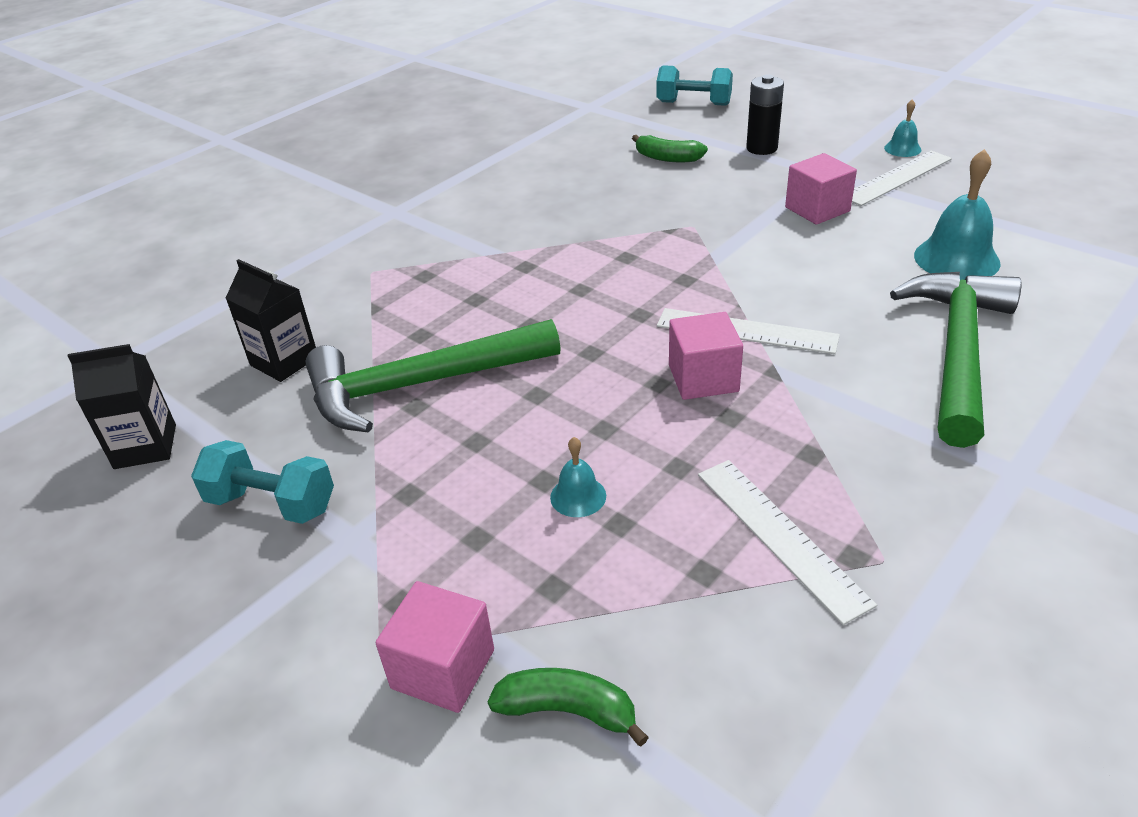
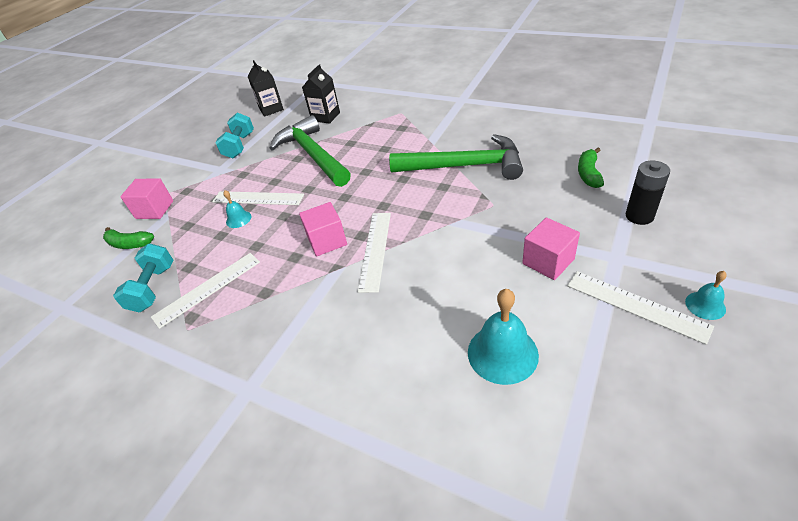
camera: 80 degrees right, 5 degrees up
(521, 467) = (258, 198): none -> white ruler
(567, 711) = (129, 244): green banana -> green banana turned 105 degrees clockwise
(693, 103) = (700, 165): turquoise dumbbell -> turquoise dumbbell (153, 288)
(957, 351) = (371, 356): green hammer -> green hammer (464, 166)

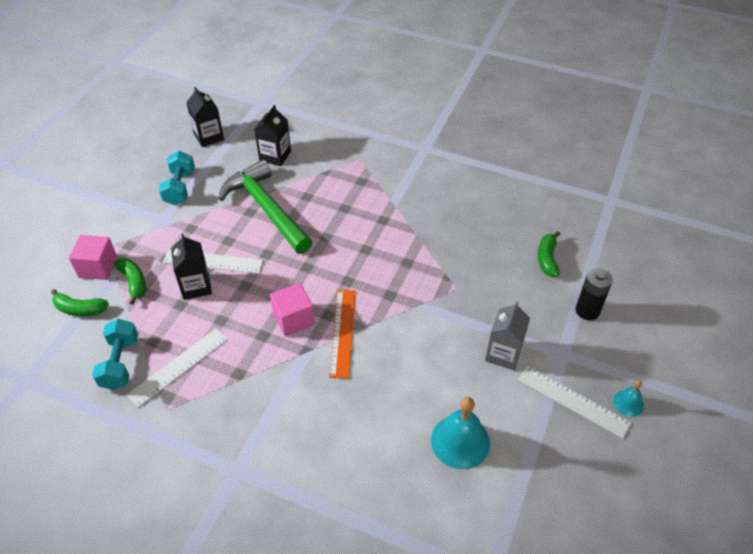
camera: 10 degrees left, 5 degrees up
(183, 219) = (133, 282): none -> green banana
(238, 219) = (196, 286): turquoise bell -> black carton
(375, 250) = (343, 332): white ruler -> orange ruler
(464, 166) = (428, 239): green hammer -> none
(548, 261) = (503, 354): pink cube -> grey carton

